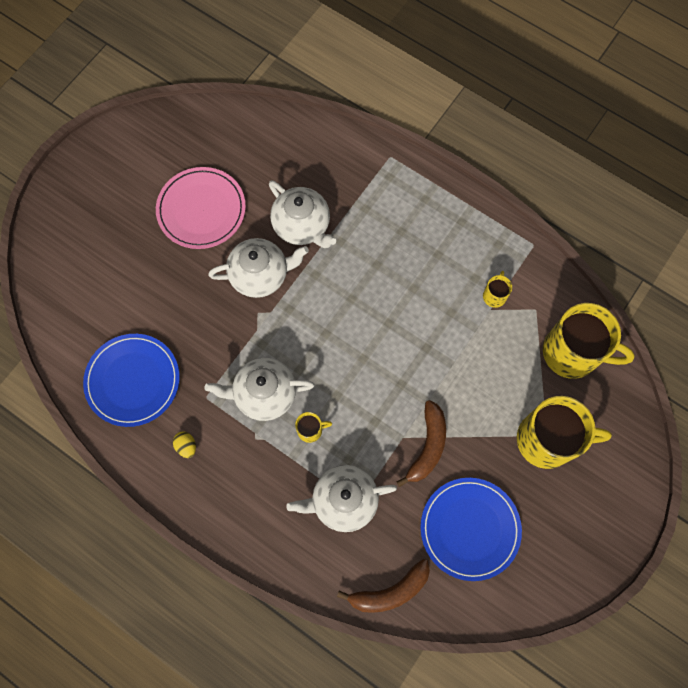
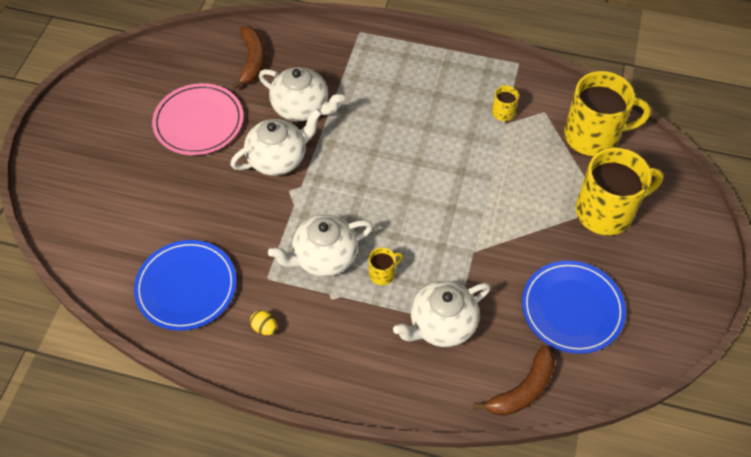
camera: 20 degrees left, 15 degrees down
(427, 446) = (500, 252): brown banana -> brown banana (252, 61)

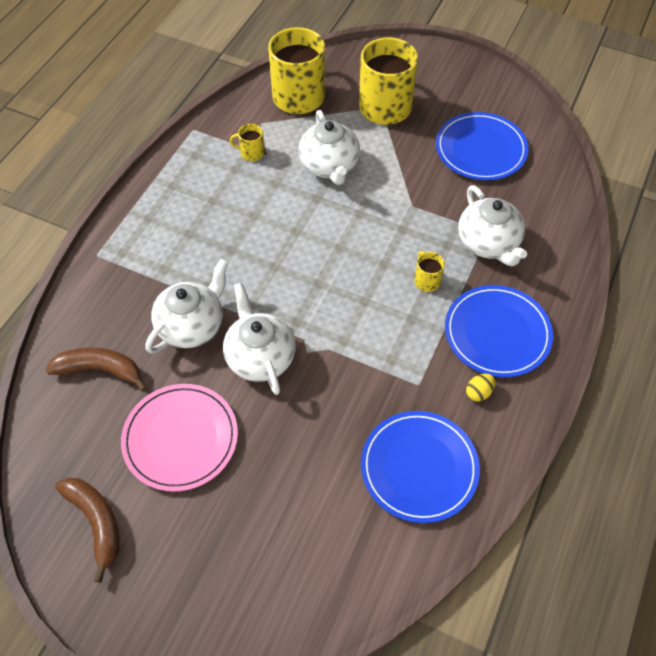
camera: 80 degrees left, 0 degrees up
(324, 257) = (400, 328): white teapot -> white teapot (329, 166)
(332, 339) = (497, 333): none -> blue plate
(523, 390) = (556, 198): brown banana -> brown banana (96, 522)

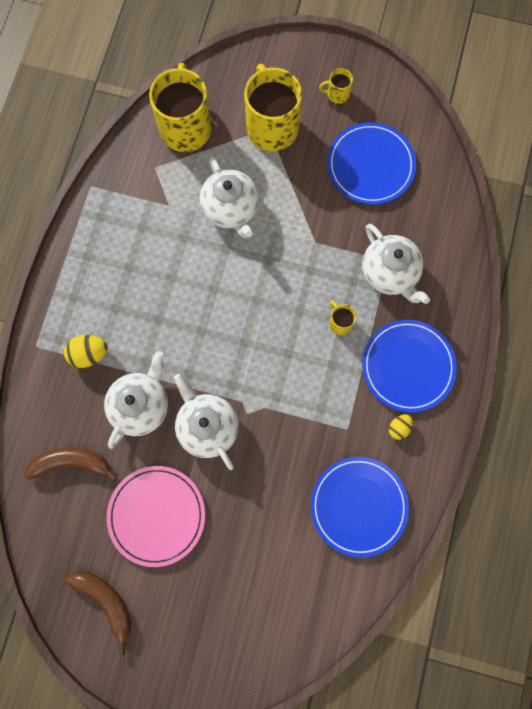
camera: 10 degrees left, 20 degrees up
(150, 270) = (89, 354): none -> yellow egg
(251, 153) = (153, 205): yellow mug -> yellow mug (337, 94)

